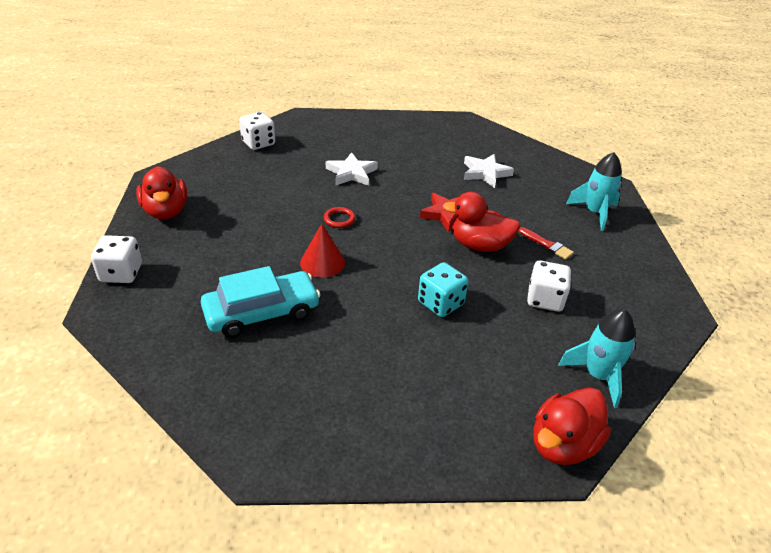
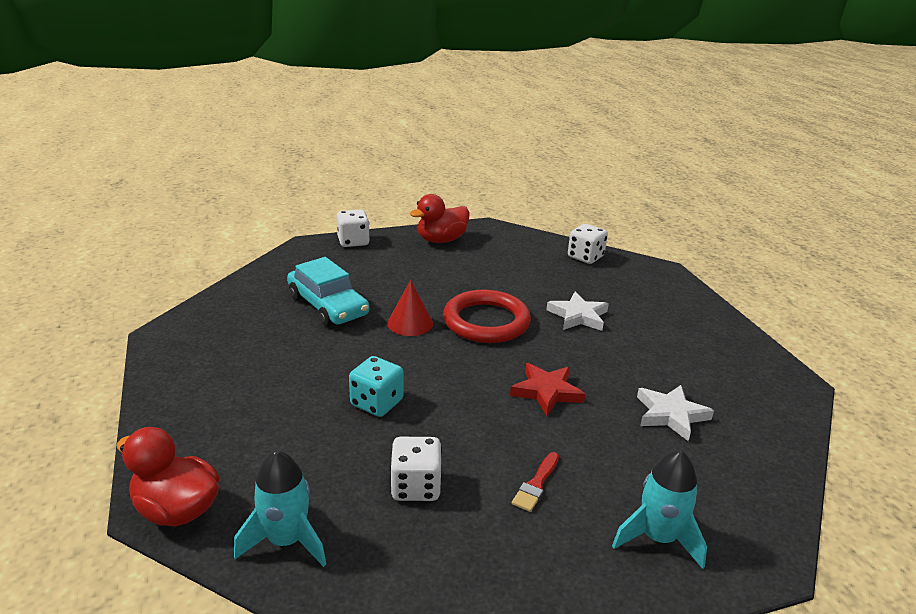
camera: 75 degrees right, 10 degrees down
(339, 219) = (486, 321): red ring -> red ring, size x2.49
(479, 245) = (498, 422): red duck -> none

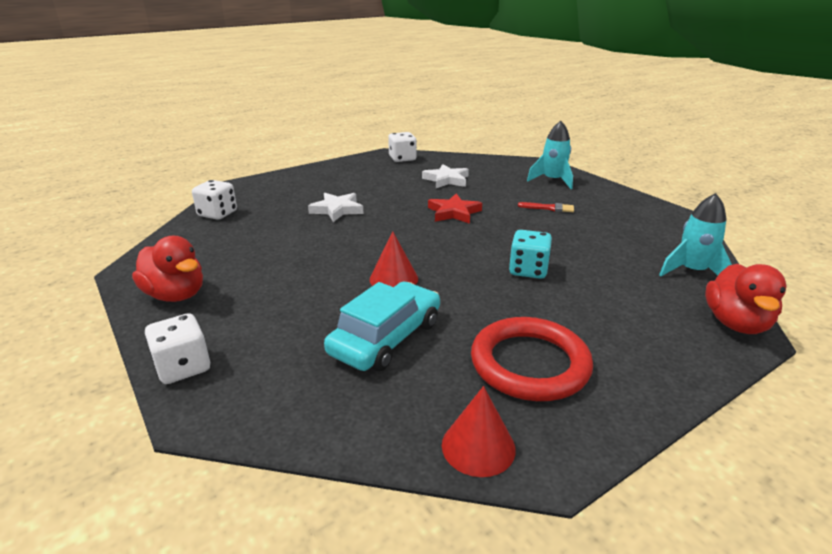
camera: 105 degrees left, 0 degrees up
(198, 316) = (478, 446): none -> red cone
(416, 486) = (594, 240): white dice -> white dice (402, 159)
(486, 321) = (368, 244): red ring -> red ring (529, 364)

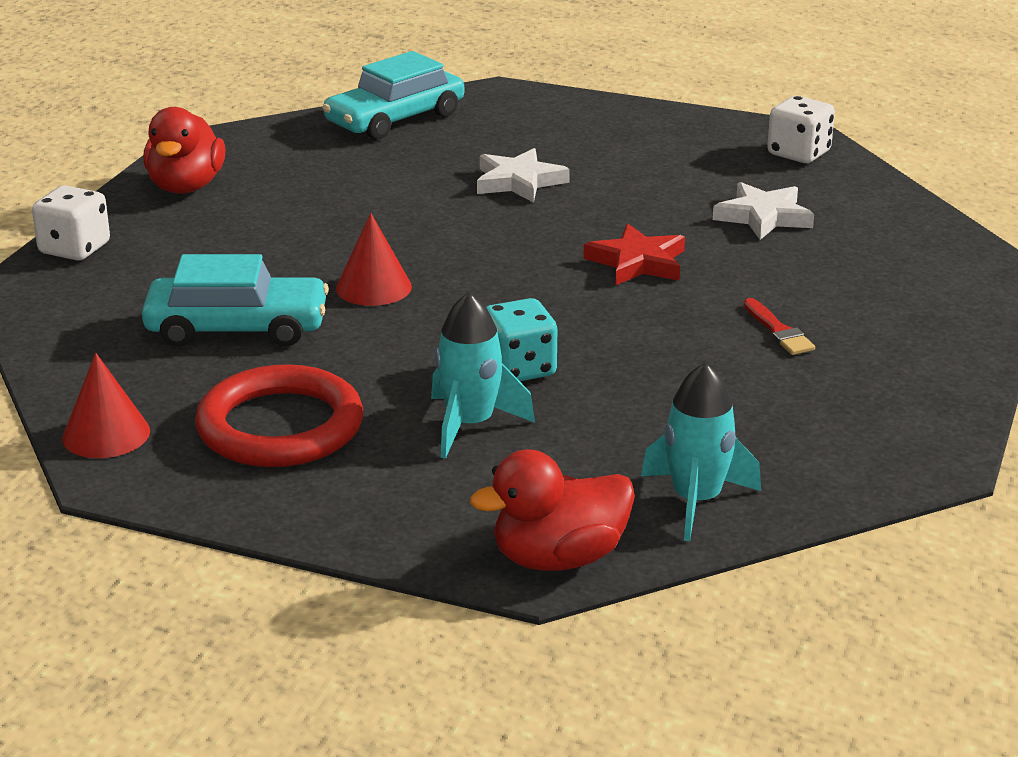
camera: 55 degrees right, 0 degrees up
(217, 214) = (395, 119): white dice -> turquoise car
(552, 181) = (919, 304): turquoise rocket -> turquoise rocket (470, 425)

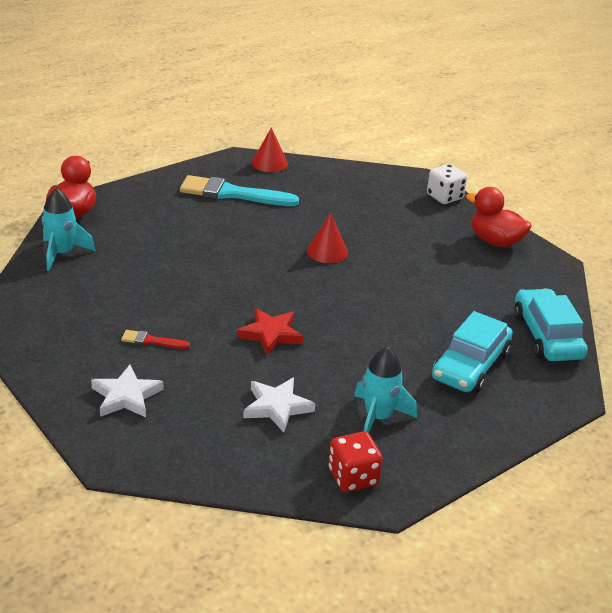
camera: 120 degrees right, 5 degrees up
(237, 328) = (324, 209): turquoise car -> turquoise car (470, 365)
(280, 426) = (232, 194): red ring -> turquoise brush
(470, 425) = (181, 230): turquoise rocket -> turquoise rocket (378, 417)
(518, 369) = (209, 257): turquoise dice -> none
(519, 181) = (411, 341): white star -> white star (126, 396)
(798, 153) = (353, 477): white dice -> red dice

